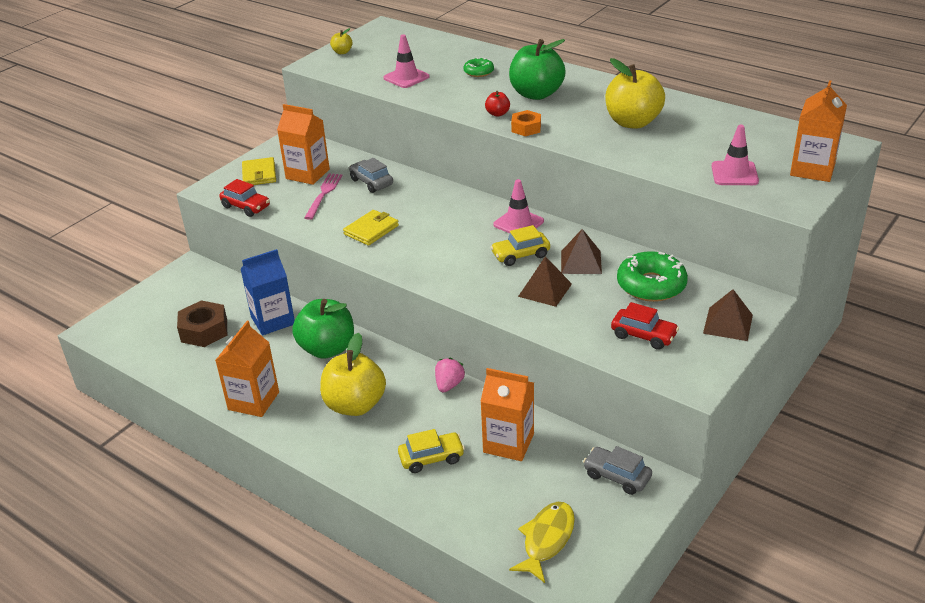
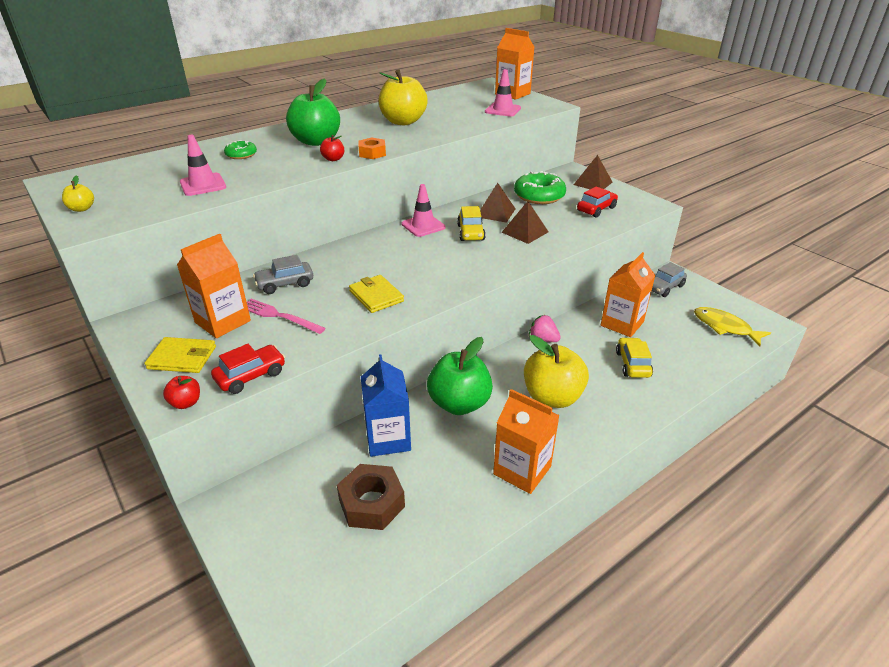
camera: 75 degrees left, 0 degrees up
(212, 193) = (186, 403): none -> red apple

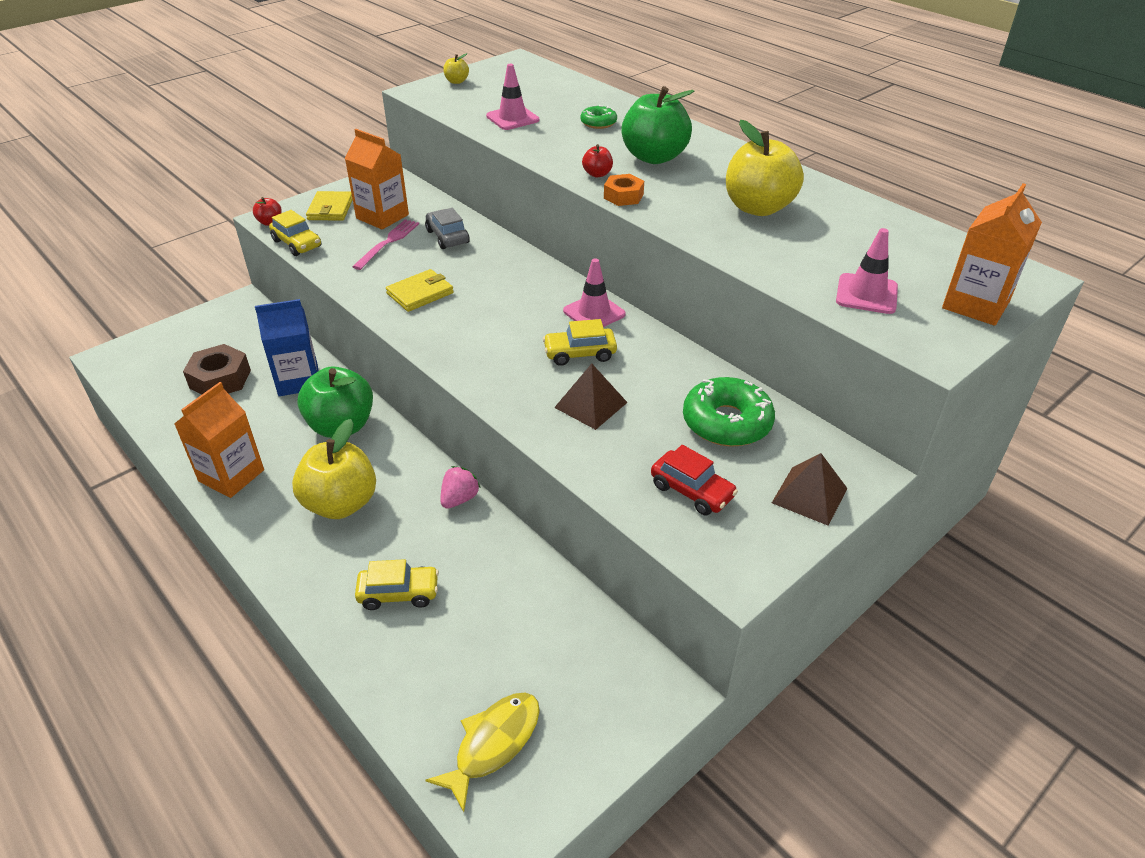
camera: 85 degrees right, 5 degrees up
(251, 376) = (297, 244): red car -> yellow car
(495, 213) = (650, 375): brown pyramid -> none
(622, 324) = (499, 592): orange carton -> none
(664, 287) = (617, 669): grey car -> none

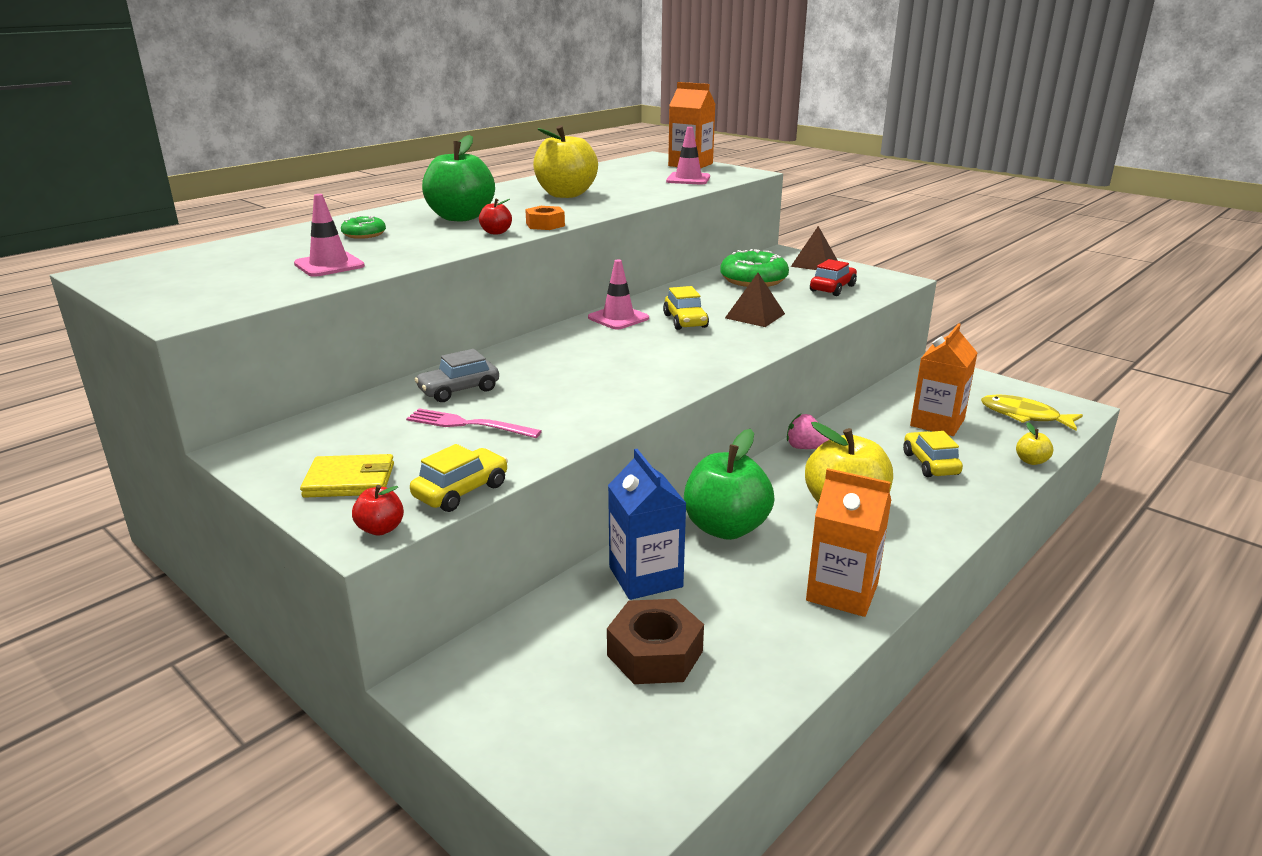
camera: 95 degrees left, 15 degrees down
(382, 216) = (389, 437): orange carton -> orange carton (937, 423)
(420, 293) = (593, 393): yellow wallet -> none
(456, 81) = (164, 297): yellow apple -> yellow apple (1031, 461)

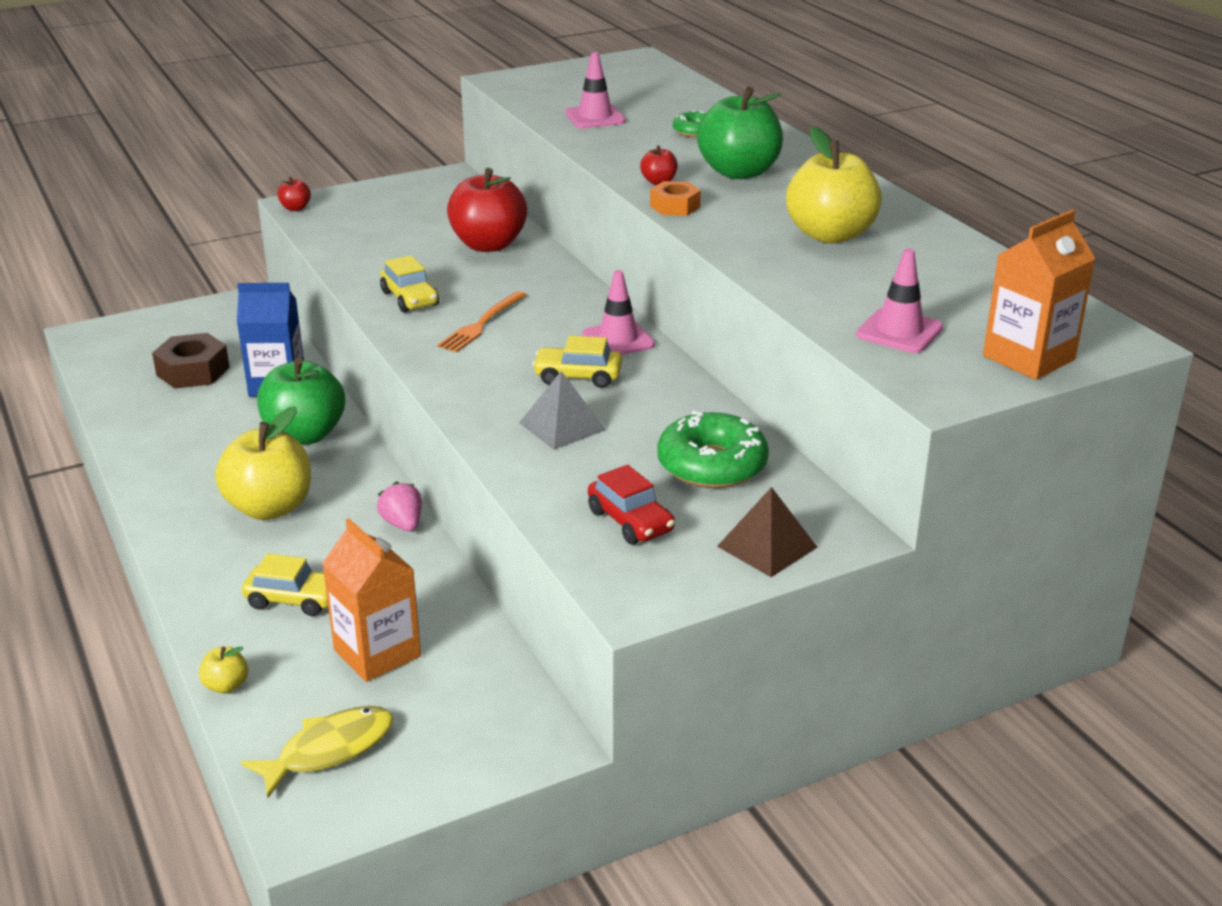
camera: 110 degrees right, 5 degrees up
(350, 480) = (369, 202): yellow wallet -> none
(459, 390) = (488, 245): grey car -> red apple
(461, 491) = (315, 232): yellow car -> yellow car (410, 299)
(468, 424) = (417, 243): pink fork -> none
(631, 363) = (481, 324): none -> orange fork
(755, 316) = (562, 426): brown pyramid -> grey pyramid
(805, 448) = (403, 524): pink strawberry -> pink strawberry turned 75 degrees counterclockwise
(842, 592) = (165, 463): orange carton -> none

